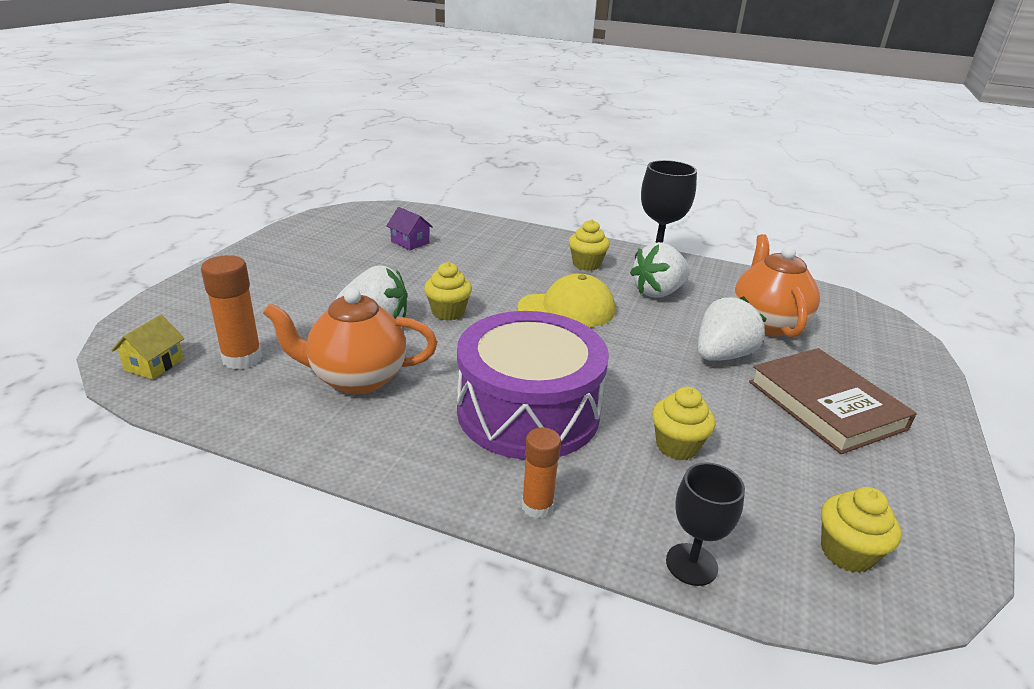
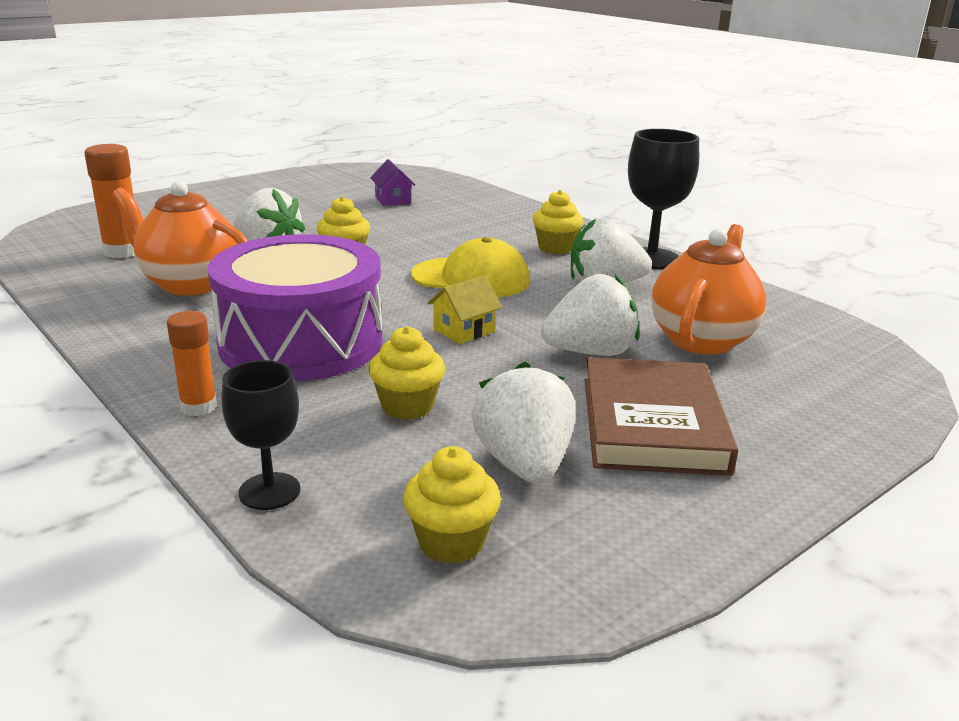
camera: 30 degrees right, 5 degrees down
(154, 364) = (57, 241): yellow house -> yellow house (464, 330)
(803, 468) = (524, 464): none -> white strawberry

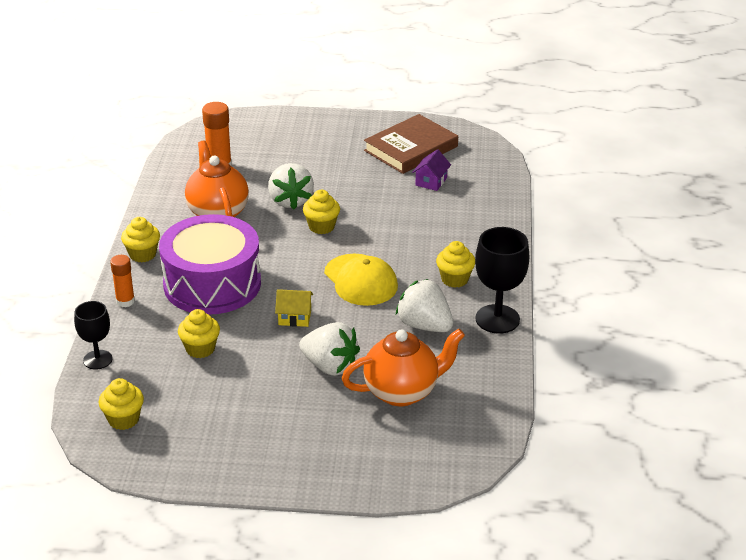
camera: 45 degrees right, 10 degrees up
(142, 352) = (142, 254): none -> yellow cupcake
(524, 464) = (198, 405): white strawberry -> none
(652, 424) = (282, 421): brown book -> brown book (411, 148)

